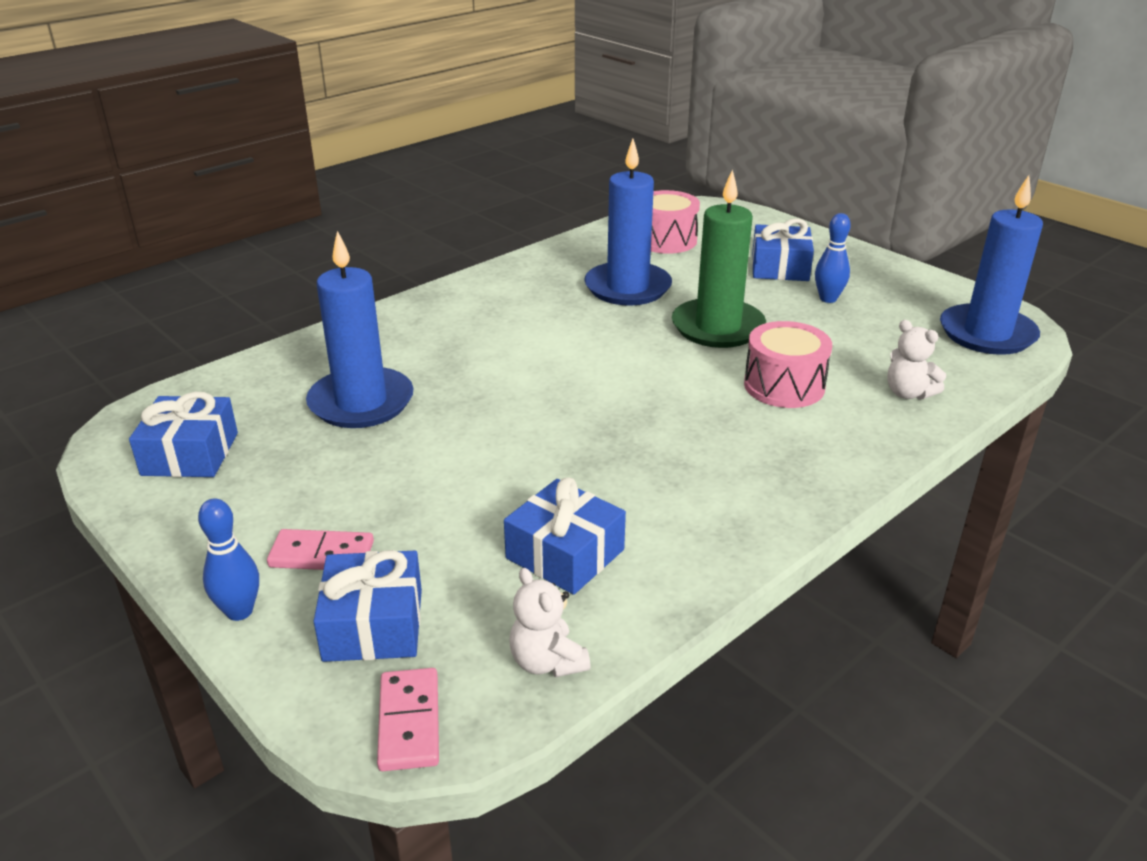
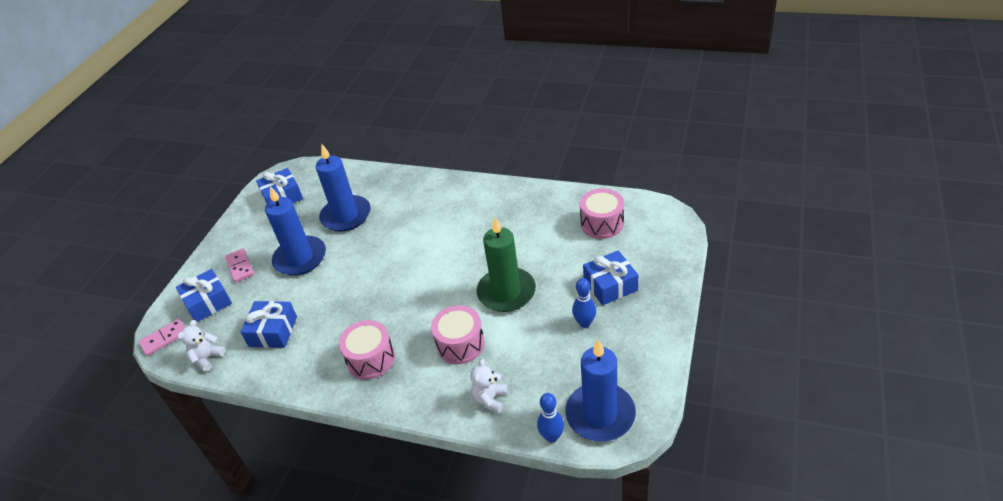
camera: 65 degrees right, 10 degrees up
(239, 611) = (201, 266): blue bowling pin -> blue bowling pin (552, 436)
(627, 288) = (524, 238): blue candle -> blue candle (300, 258)
(741, 466) = (370, 359): none -> pink drum

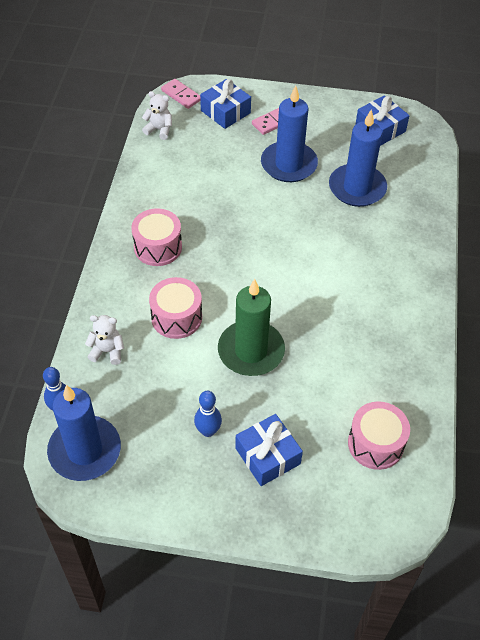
camera: 75 degrees right, 10 degrees up
(273, 331) = (191, 167): blue gift -> none

